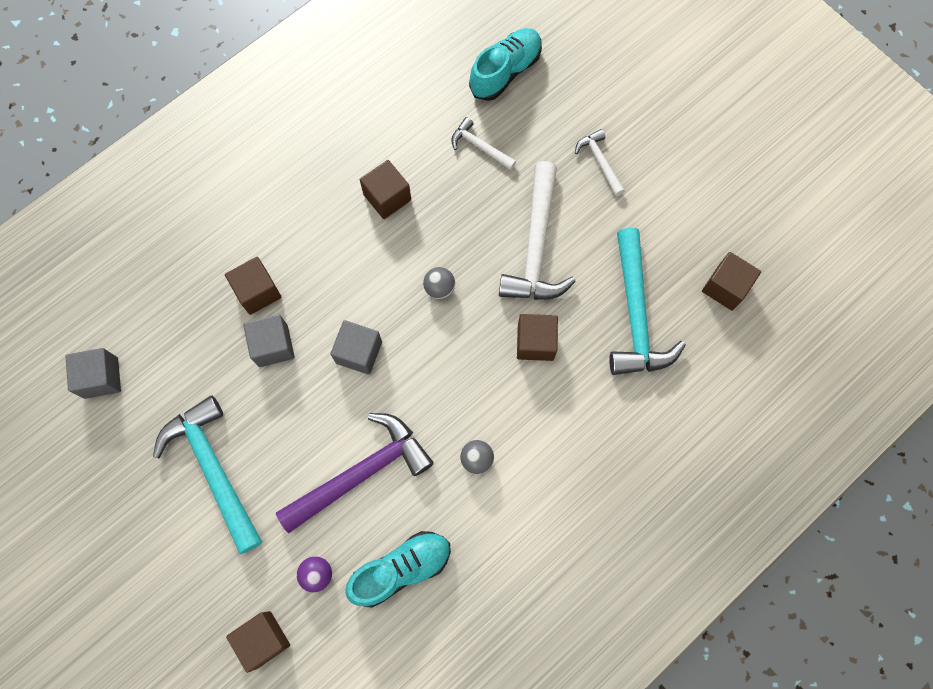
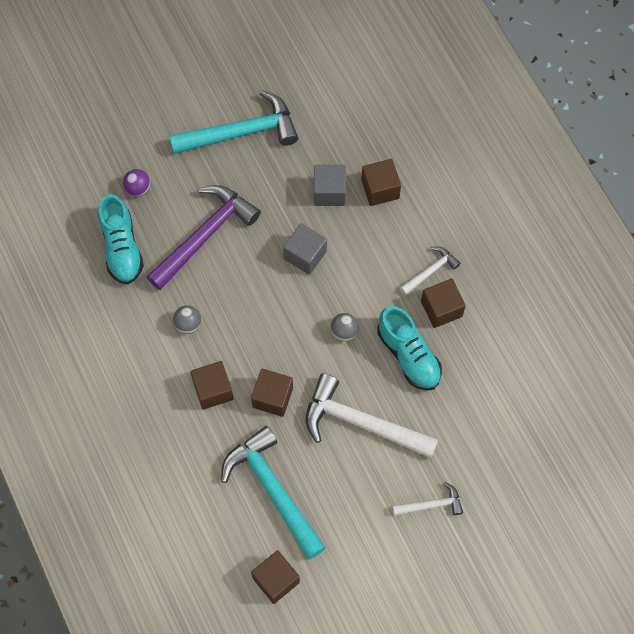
camera: 105 degrees right, 5 degrees down
(101, 378) = (338, 66): grey cube -> none
(263, 639) = (104, 143): brown cube -> brown cube (213, 390)
(361, 473) = (205, 235): purple hammer -> purple hammer turned 120 degrees counterclockwise
(480, 146) = (473, 400): white hammer -> white hammer (430, 271)
(505, 71) = (548, 444): turquoise shoe -> turquoise shoe (408, 355)
(635, 315) = (273, 490): turquoise hammer -> turquoise hammer turned 45 degrees clockwise

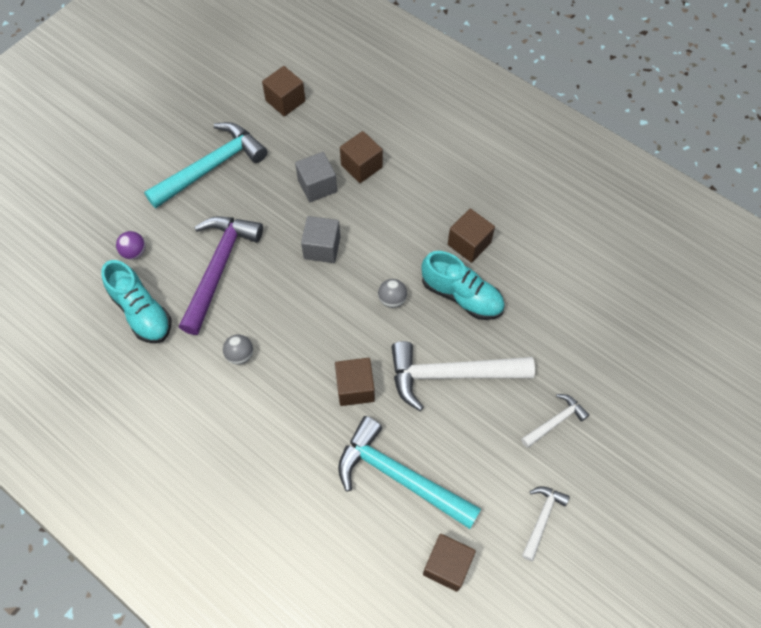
camera: 25 degrees left, 5 degrees down
(213, 390) = (294, 406): brown cube -> brown cube (285, 101)
(430, 271) = (442, 216): white hammer -> white hammer (542, 519)

